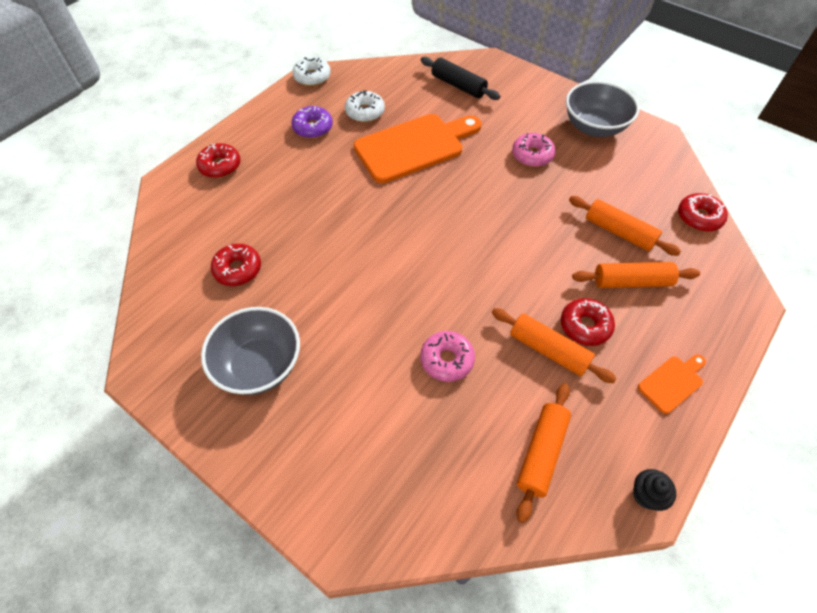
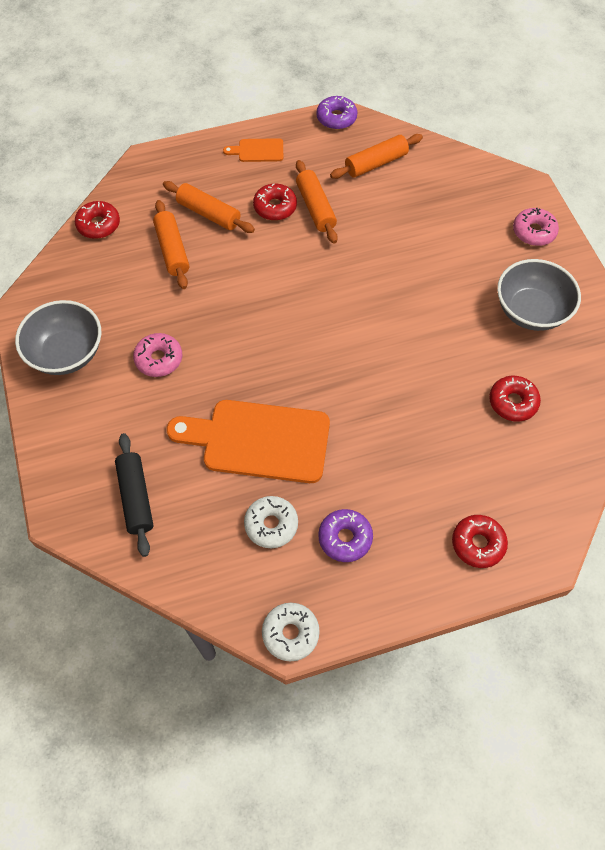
camera: 145 degrees left, 5 degrees up
(447, 360) = (391, 240): pink donut -> pink donut (533, 232)
(646, 495) = (336, 118): black cupcake -> purple donut

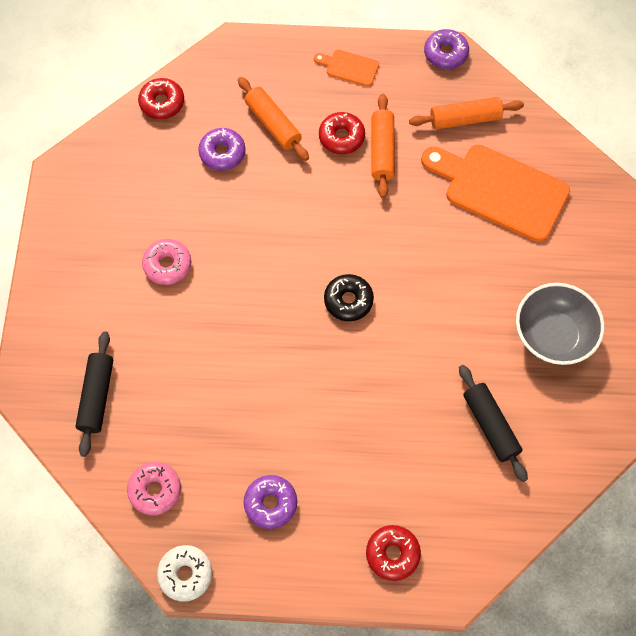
camera: 20 degrees right, 5 degrees up
(67, 353) = (85, 230): grey bowl -> none
(172, 250) = (222, 153): orange rolling pin -> purple donut
(258, 441) = (229, 380): orange cutting board -> orange cutting board (499, 190)
(271, 525) = (208, 466): white donut -> none
(340, 338) = (348, 300): none -> black donut
(512, 402) = (490, 425): red donut -> black rolling pin
(533, 232) = (596, 249): pink donut -> pink donut (155, 490)

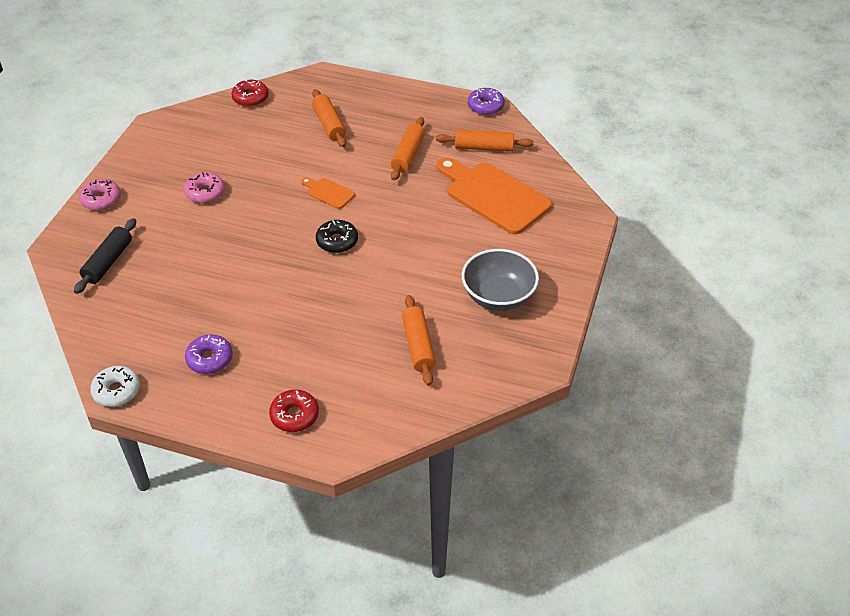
camera: 15 degrees right, 20 degrees down
(155, 490) = (121, 330): pink donut -> pink donut (101, 200)
(222, 153) = (281, 134): purple donut -> none
(341, 137) = (379, 141): red donut -> none
(349, 67) = (405, 102): orange cutting board -> orange cutting board (328, 192)
(490, 425) = (418, 346): black rolling pin -> orange rolling pin

